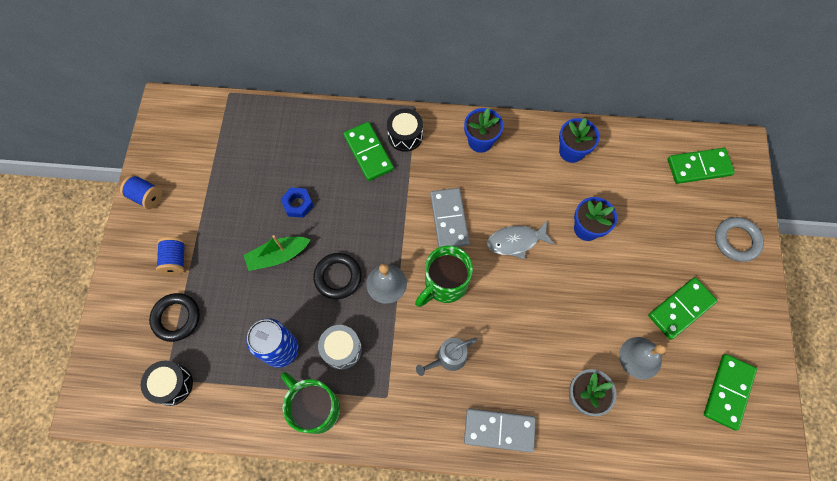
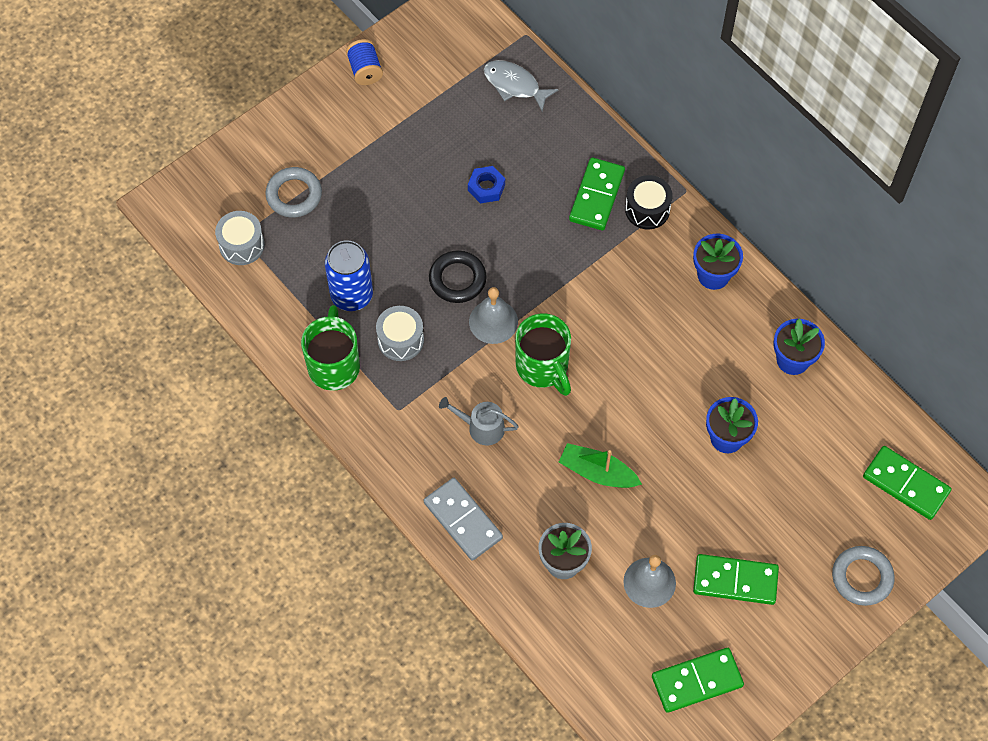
camera: 45 degrees right, 5 degrees down
(172, 384) = (242, 245): black drum -> grey drum
(175, 259) = (338, 146): blue spool -> none
(176, 318) = (294, 195): black ring -> grey ring
(278, 256) = (425, 217): green boat -> green boat (597, 472)
(444, 284) = (543, 367): green mug -> green mug turned 120 degrees counterclockwise
(449, 219) = (607, 317): grey domino -> none
(516, 241) = (647, 390): grey fish -> grey fish (514, 85)

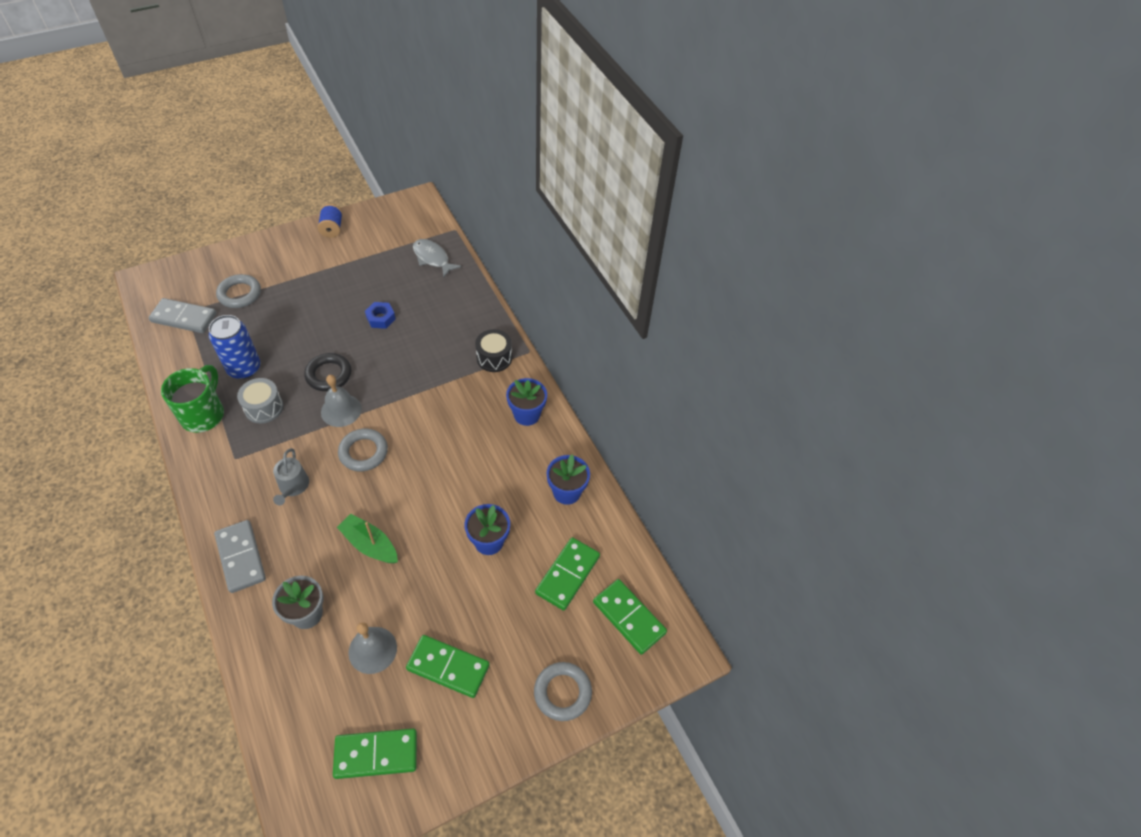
camera: 10 degrees right, 10 degrees down
(242, 245) = (184, 318): grey drum -> grey domino
(481, 427) = (293, 487): grey watering can -> grey watering can turned 120 degrees counterclockwise
(543, 367) = (363, 452): green mug -> grey ring
(596, 196) = (460, 341): green domino -> green domino (567, 574)

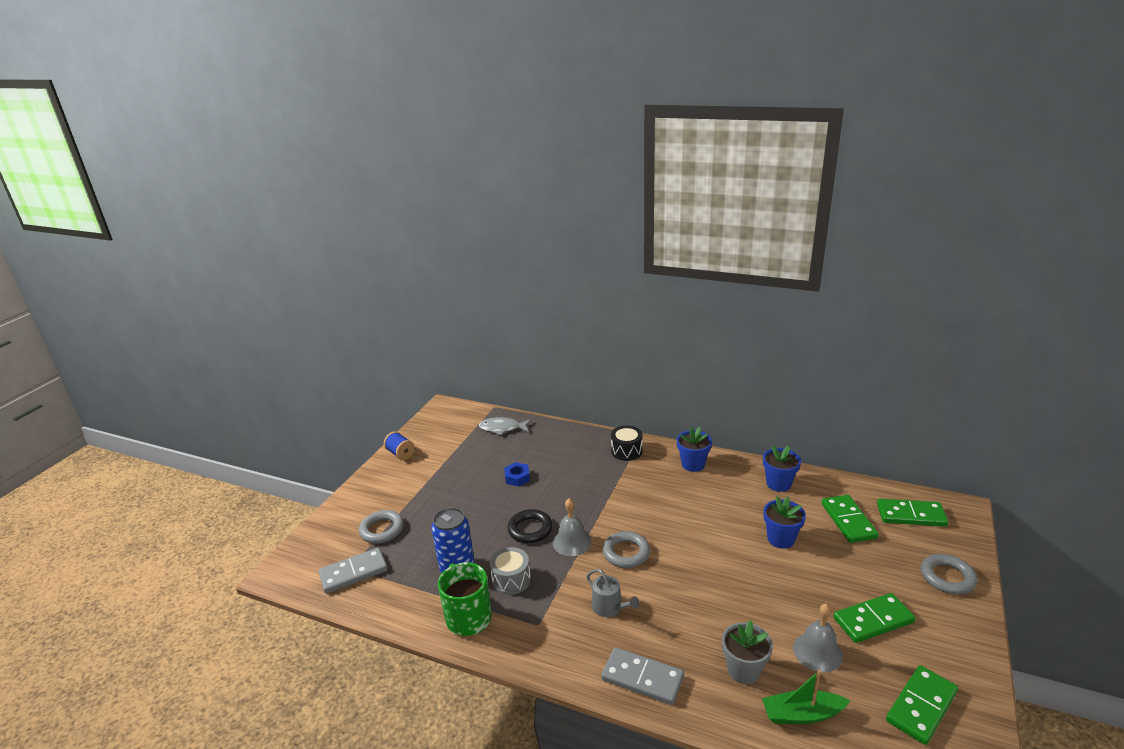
camera: 35 degrees left, 25 degrees down
(370, 544) = (716, 597): green boat -> green boat (802, 714)

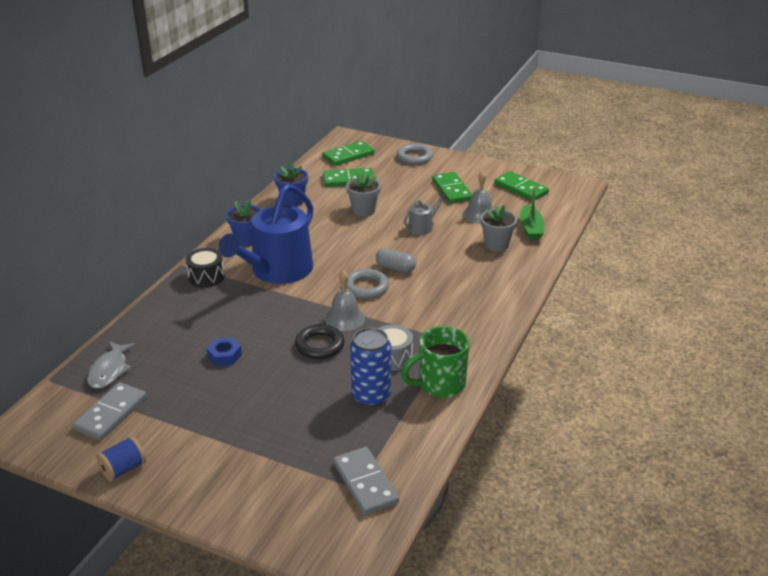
camera: 90 degrees left, 5 degrees up
(382, 530) = (291, 467): grey ring -> none
(610, 607) = (433, 300): grey watering can -> grey watering can (423, 227)
(642, 678) = (506, 289): grey domino -> grey domino (111, 414)
(644, 490) = (277, 271): none -> blue watering can
(666, 573) = (395, 268): none -> grey capsule
(781, 539) = (363, 211): blue flower pot -> grey flower pot
(911, 515) = (348, 156): green domino -> green domino turned 45 degrees clockwise

